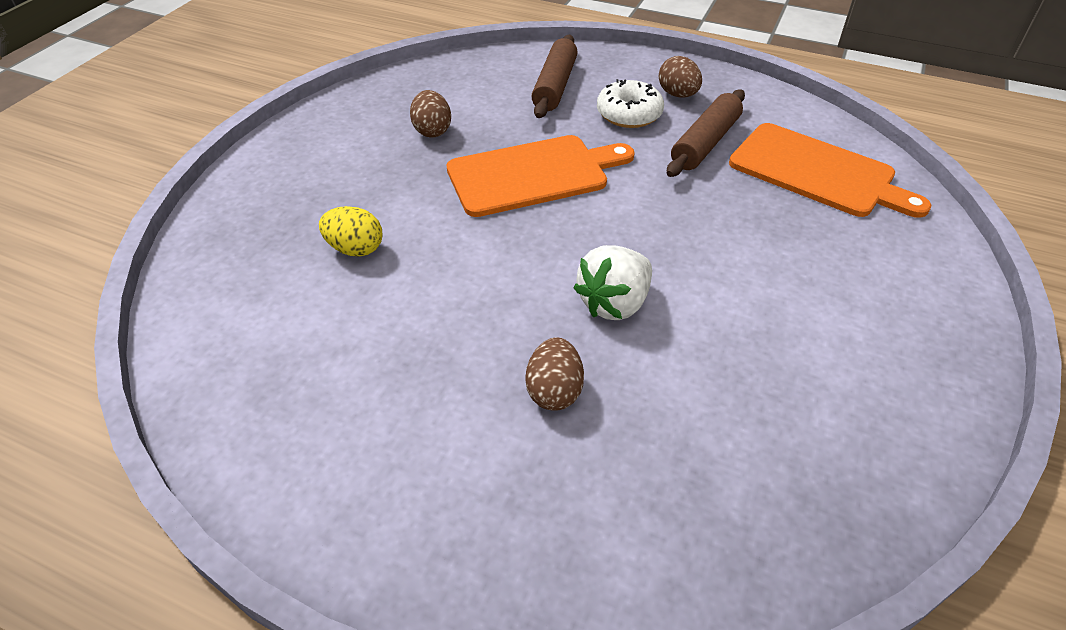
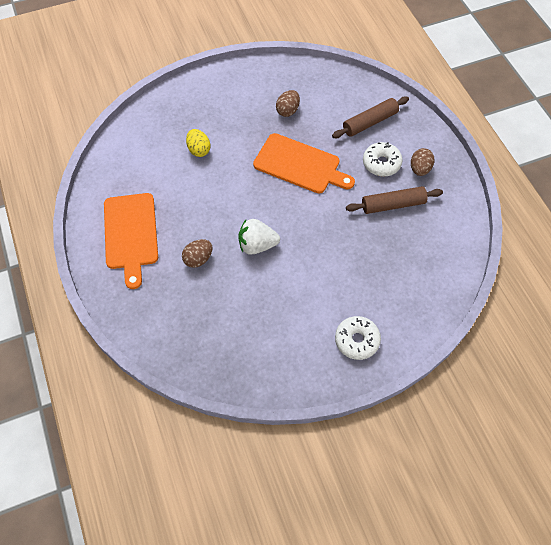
camera: 45 degrees right, 15 degrees up
(817, 172) = (420, 258): orange cutting board -> orange cutting board (131, 234)
(908, 312) = (357, 340): none -> white donut

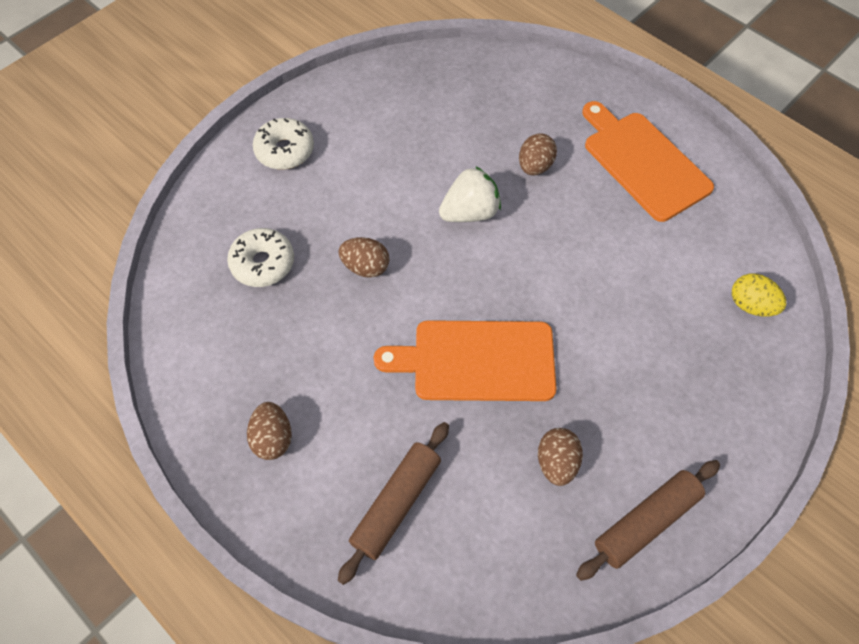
camera: 155 degrees right, 0 degrees up
(199, 150) = (649, 319): yellow egg -> yellow egg (750, 305)
(336, 236) = (365, 267): none -> brown egg
(381, 163) = (343, 421): white donut -> white donut (263, 263)
(393, 205) = (298, 352): brown rolling pin -> brown rolling pin (646, 522)

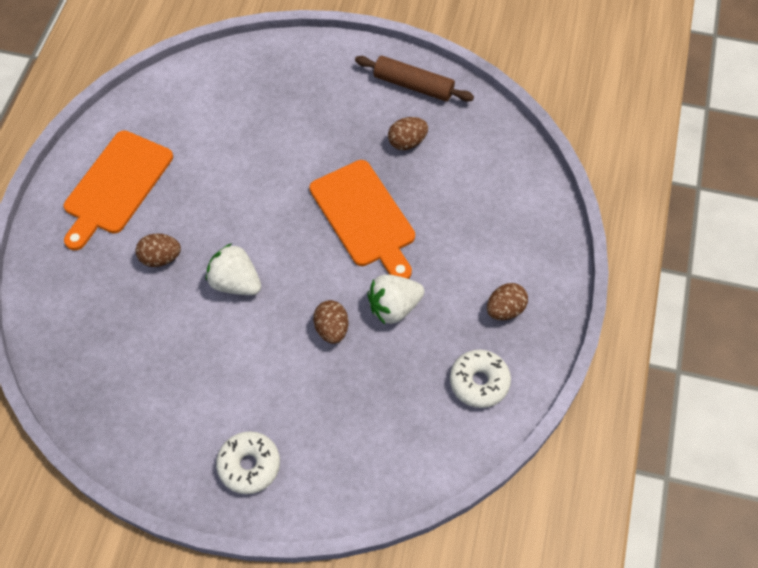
camera: 120 degrees left, 0 degrees up
(263, 263) = (375, 407): white donut -> white donut (479, 382)
(351, 332) = (394, 307): none -> white strawberry
(396, 503) = (494, 214): brown rolling pin -> none
(750, 305) = (219, 81): yellow egg -> none

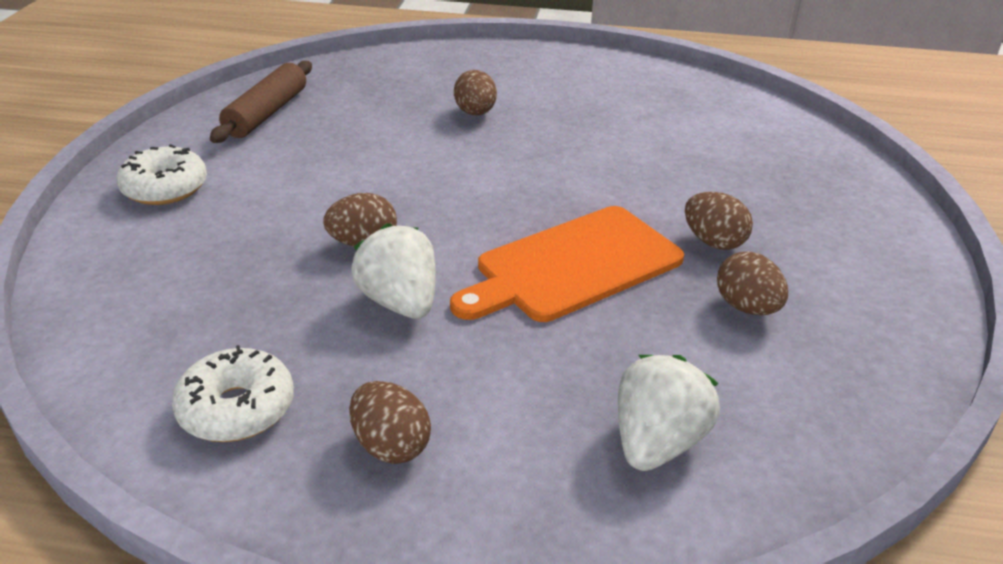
camera: 85 degrees right, 25 degrees down
(116, 186) = (574, 81): orange cutting board -> none
(235, 282) = (442, 163): white strawberry -> white strawberry (657, 442)
(346, 143) = (713, 242): none -> brown egg
(413, 85) = (883, 311): brown rolling pin -> brown rolling pin (267, 113)

